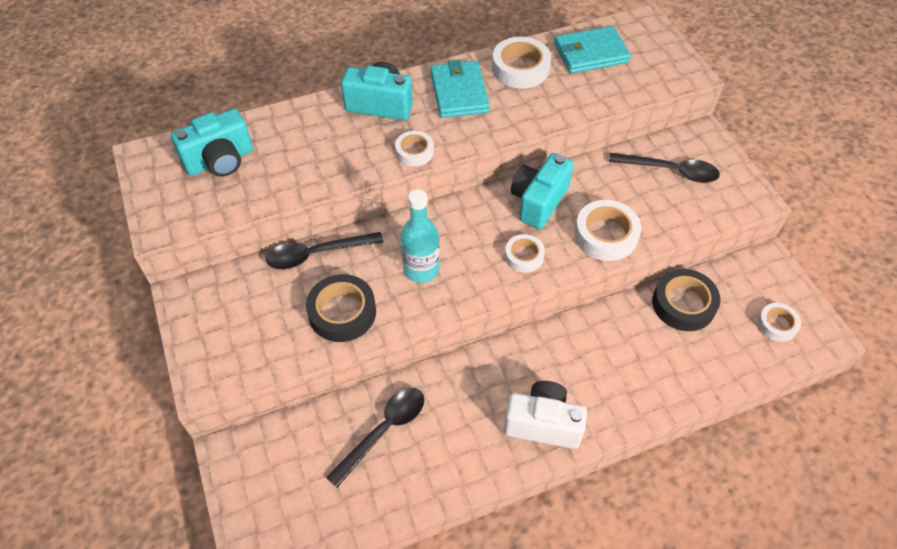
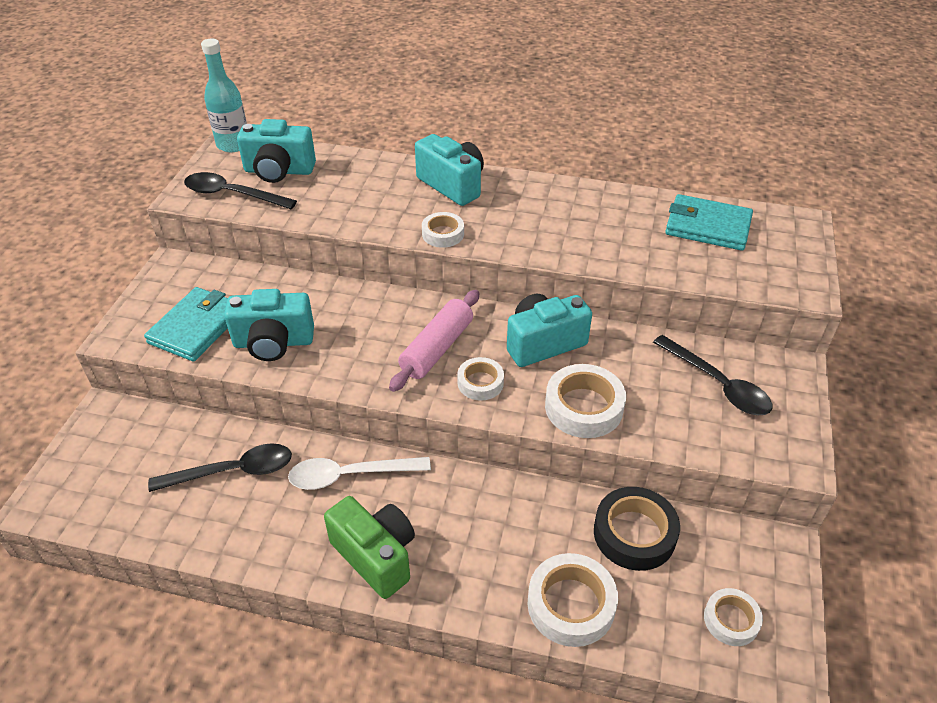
camera: 35 degrees right, 10 degrees down
(317, 254) = (301, 287): black spoon -> black spoon (232, 194)
(342, 312) = (273, 342): black tape -> turquoise camera
(421, 269) = (374, 344): turquoise bottle -> turquoise bottle (233, 144)
(459, 92) = (535, 205): turquoise wallet -> turquoise wallet (196, 327)
(470, 247) = (437, 348): none -> pink rolling pin
(472, 379) = (350, 475): none -> white spoon
(520, 68) = (617, 210): white tape -> white tape (571, 604)
(543, 424) = (376, 556): white camera -> green camera

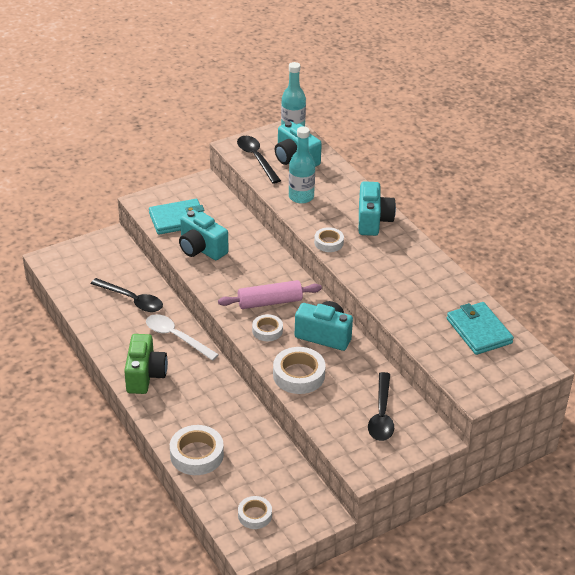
camera: 45 degrees right, 5 degrees down
(343, 205) = (301, 197): none -> turquoise bottle
(634, 533) = (264, 454): black tape -> none

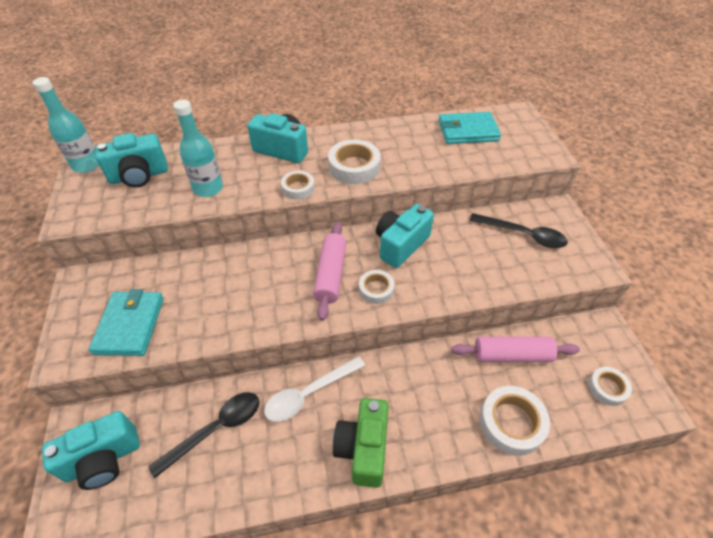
camera: 70 degrees left, 10 degrees up
(145, 375) = (363, 448): green camera -> green camera turned 105 degrees counterclockwise
(201, 249) = (203, 315): turquoise camera -> turquoise camera (103, 459)
(256, 158) = (110, 206): black spoon -> none
(261, 449) = (512, 355): none -> pink rolling pin
(299, 375) = (454, 281): white tape -> white tape (354, 167)

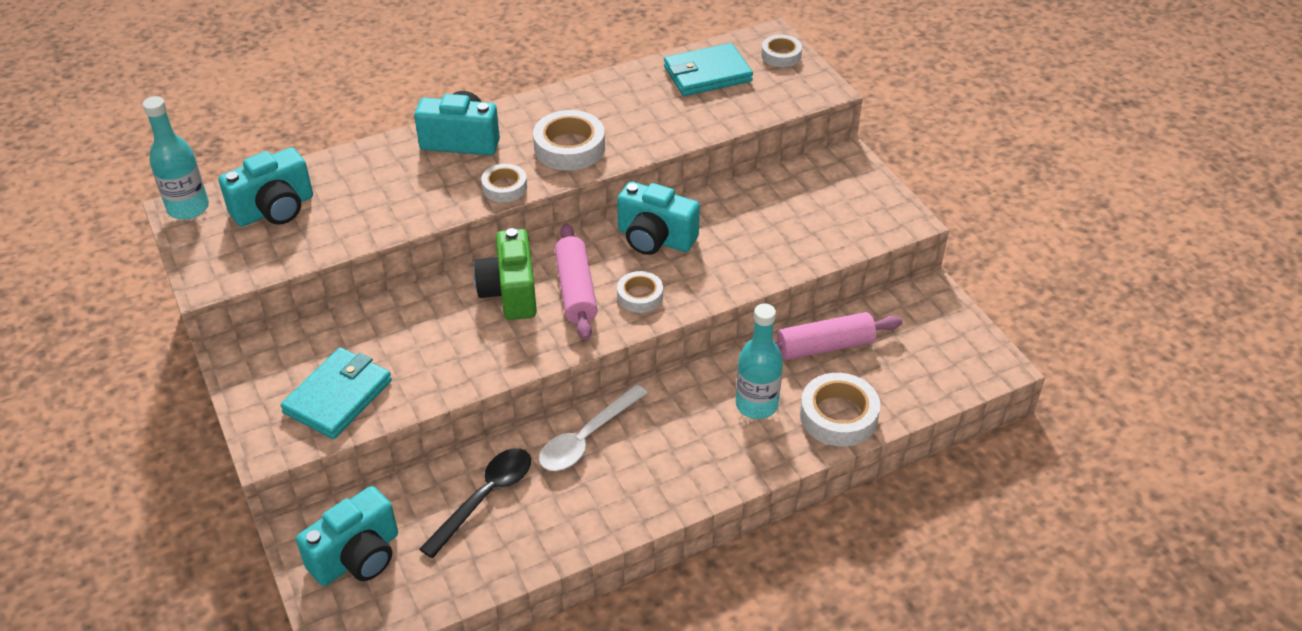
camera: 15 degrees left, 5 degrees down
(130, 325) = (338, 396): turquoise wallet -> turquoise wallet turned 45 degrees clockwise
(208, 188) = (382, 209): turquoise bottle -> turquoise bottle (756, 405)
(363, 448) = (672, 477): green camera -> green camera (510, 292)
(400, 245) = (655, 239): turquoise camera -> turquoise camera turned 90 degrees counterclockwise
(523, 235) = (808, 198): black spoon -> none
(607, 388) = (942, 358): white tape -> white tape (781, 55)

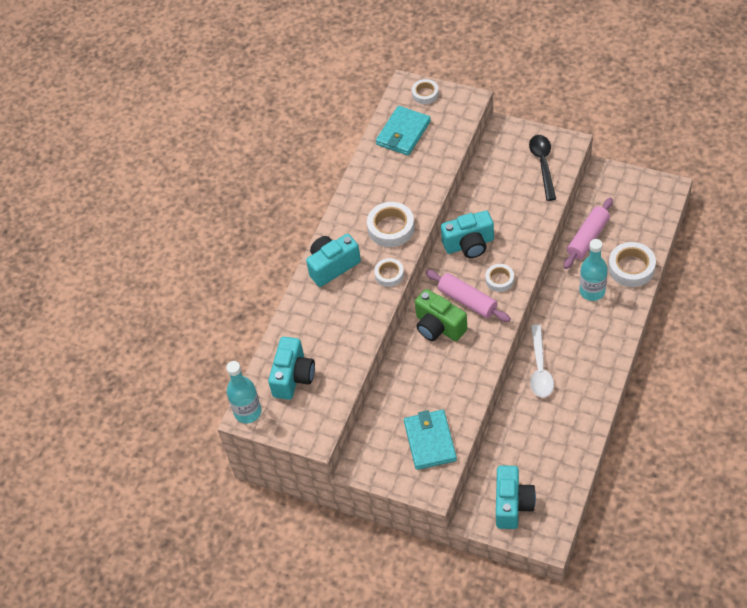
camera: 35 degrees left, 10 degrees up
(485, 498) = (532, 432): black spoon -> black spoon (543, 164)

